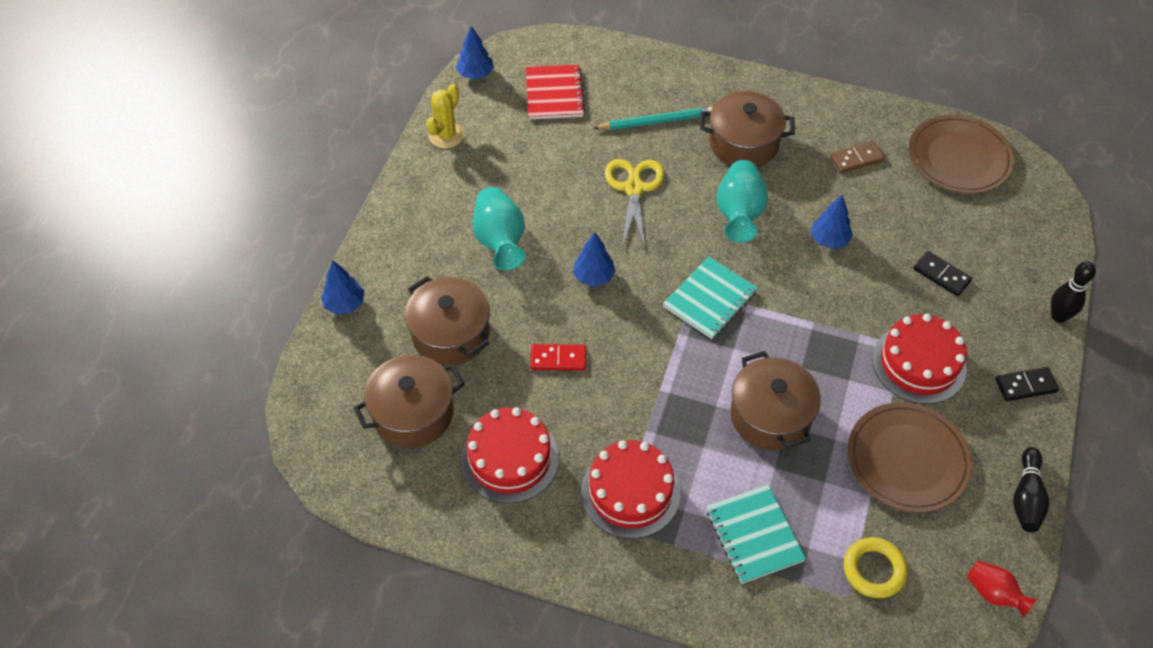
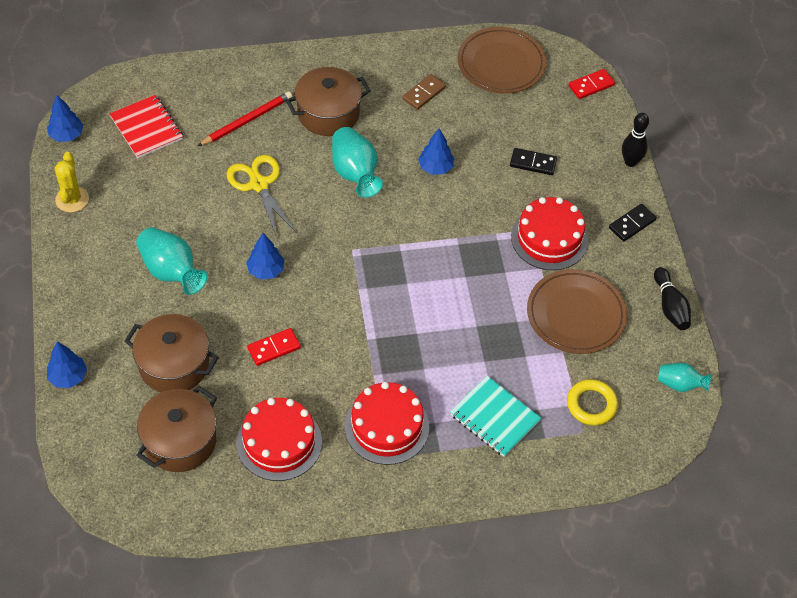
camera: 30 degrees left, 0 degrees up
(656, 121) = (247, 120): turquoise pencil -> red pencil
(710, 299) = (368, 252): turquoise notebook -> none
(770, 416) = (461, 324): brown pot -> none
(994, 593) = (680, 384): red vase -> turquoise vase
(1052, 216) = (591, 85): none -> red domino

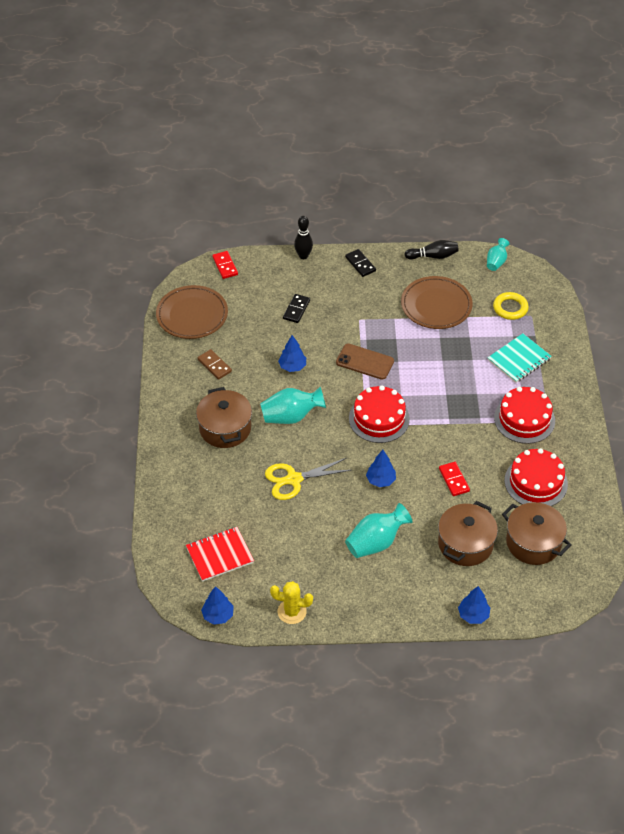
camera: 80 degrees left, 5 degrees down
(247, 120) = (223, 483): red pencil -> none
(457, 241) = (365, 362): none -> brown phone
(549, 238) = (368, 310): red cake -> red cake (379, 418)

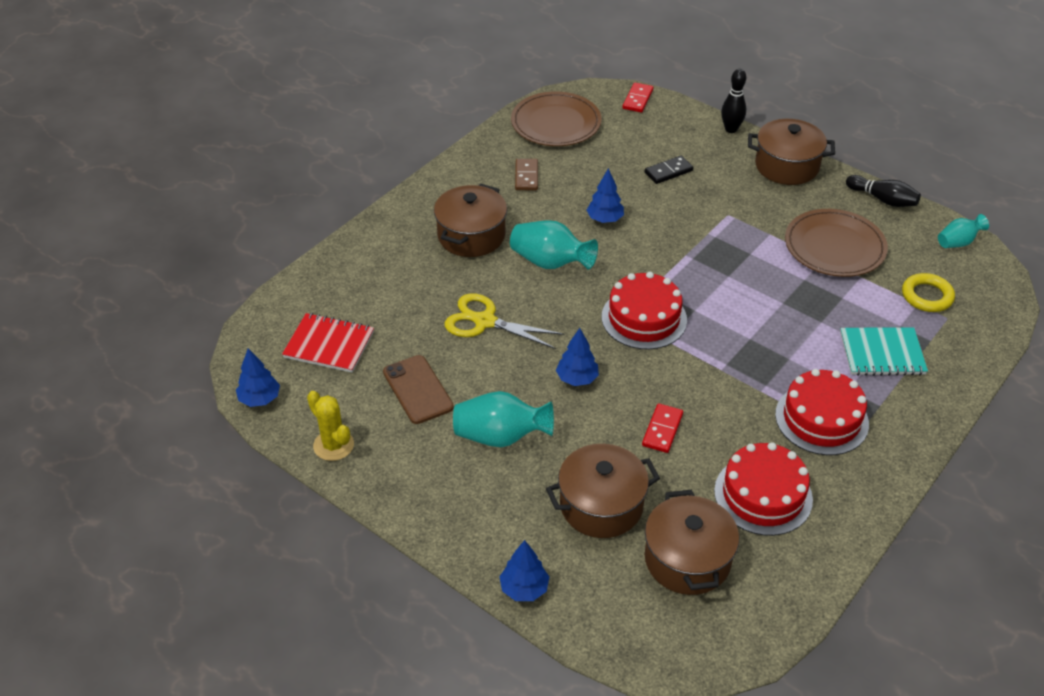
camera: 40 degrees right, 5 degrees down
(360, 264) = (786, 166): black domino -> brown pot
(365, 362) = (689, 256): brown phone -> brown phone (418, 389)

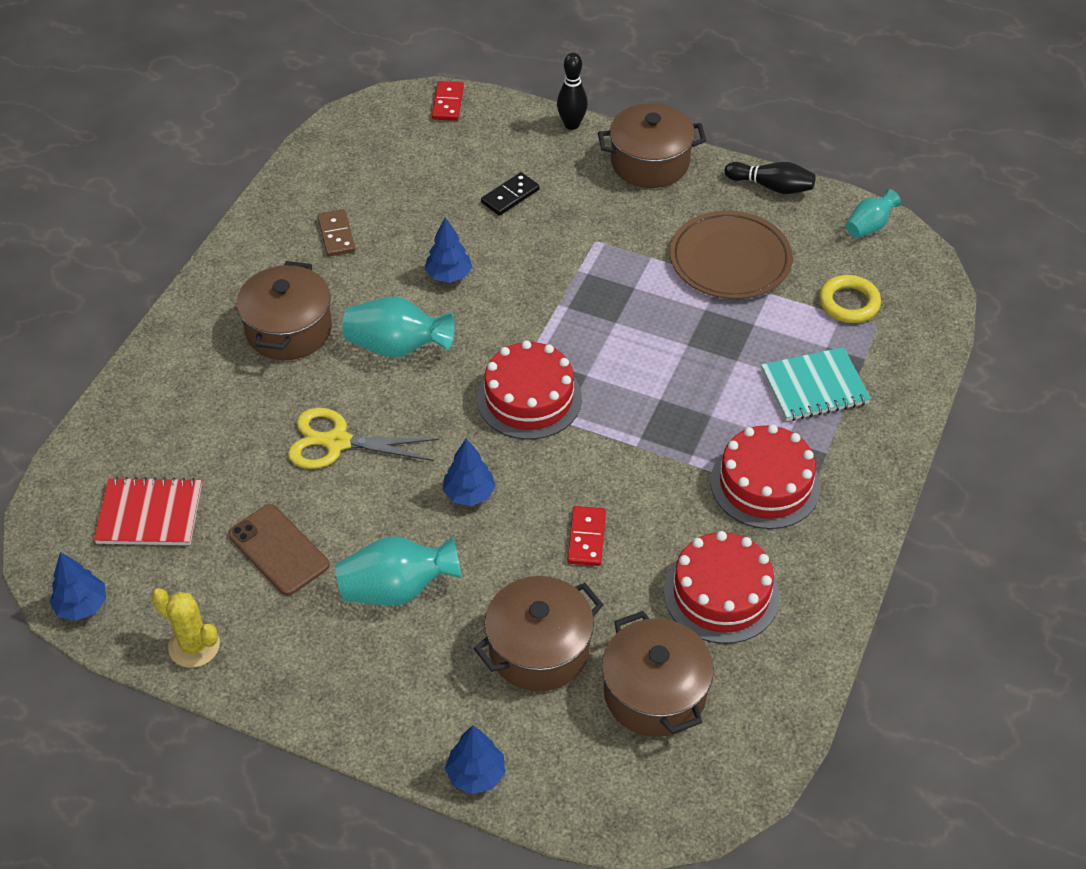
camera: 15 degrees left, 5 degrees up
(556, 123) = (354, 154): brown plate -> none

